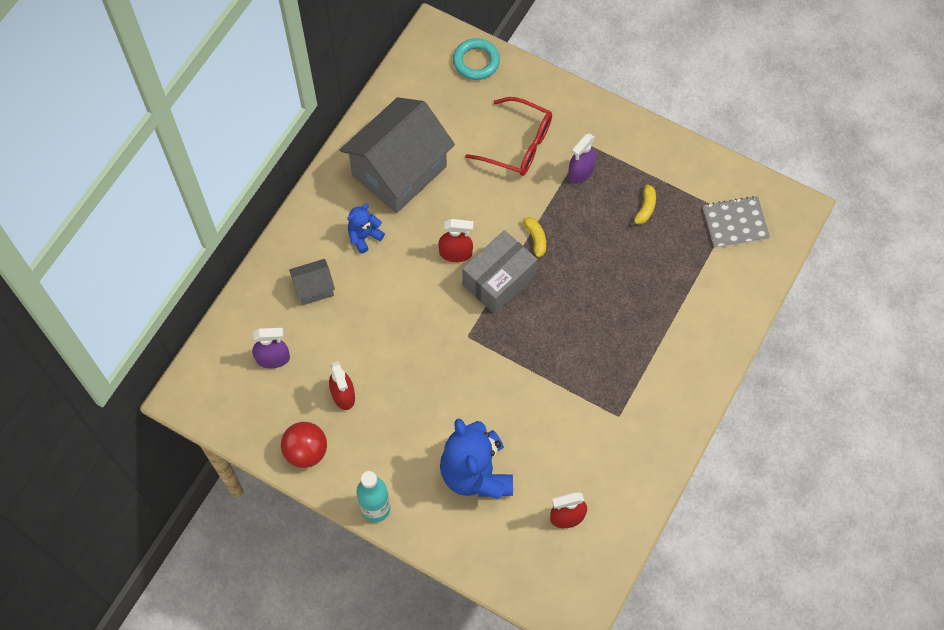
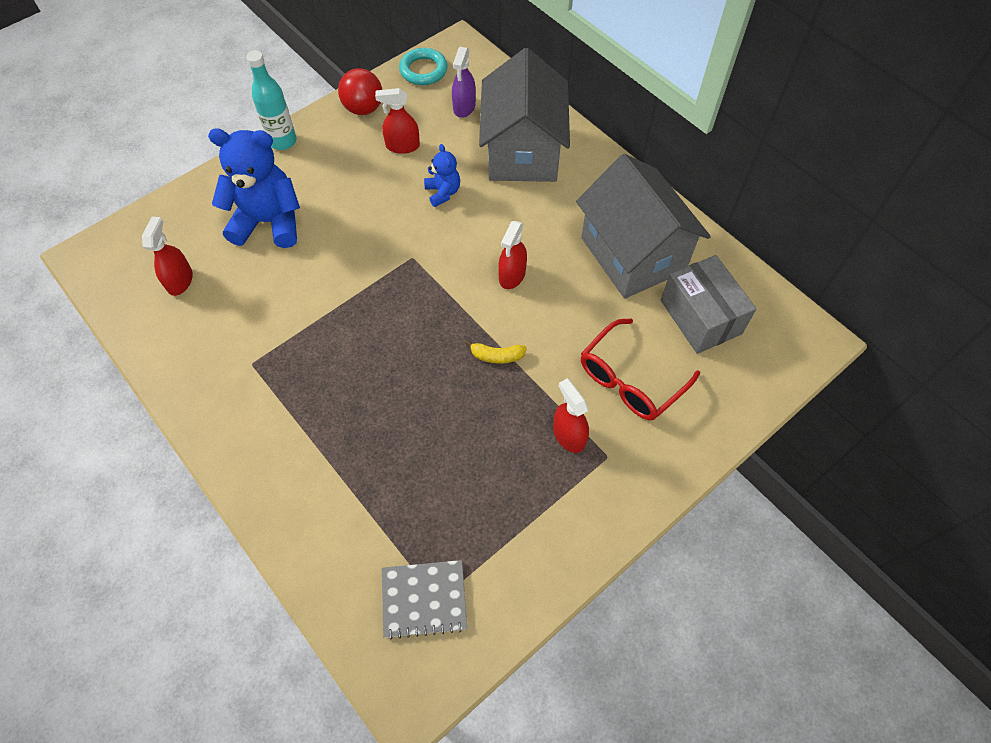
camera: 110 degrees right, 5 degrees down
(314, 288) = (522, 152): grey house -> grey house, size x2.28
(364, 236) = (564, 204): blue teddy bear -> blue teddy bear (443, 192)
(476, 61) = (764, 373): turquoise ring -> turquoise ring (423, 70)
(499, 280) = (462, 304): grey box -> grey box (700, 317)
(580, 172) = (568, 435): purple spray bottle -> red spray bottle
(645, 209) = (489, 491): yellow banana -> none
(735, 223) = (424, 599): grey notebook -> grey notebook turned 75 degrees clockwise

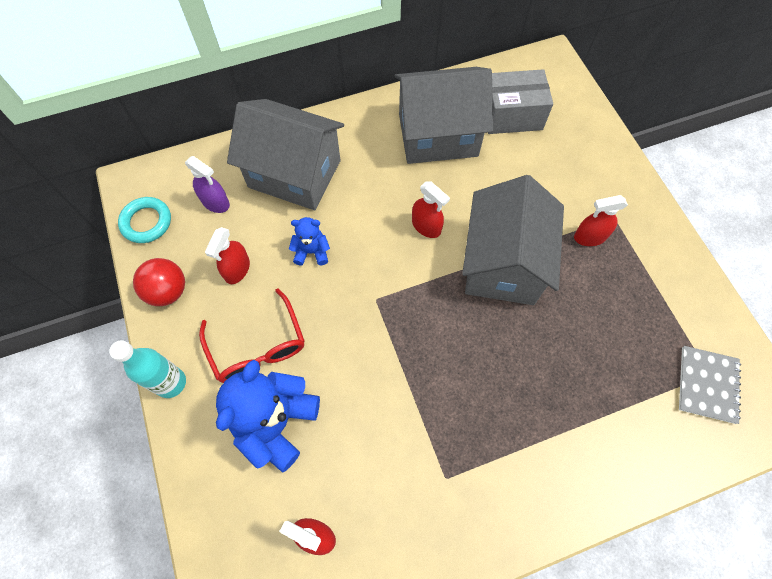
camera: 70 degrees left, 5 degrees up
(496, 356) = (503, 264): yellow banana -> grey house
(631, 379) = (552, 179): red glasses -> red glasses (257, 346)

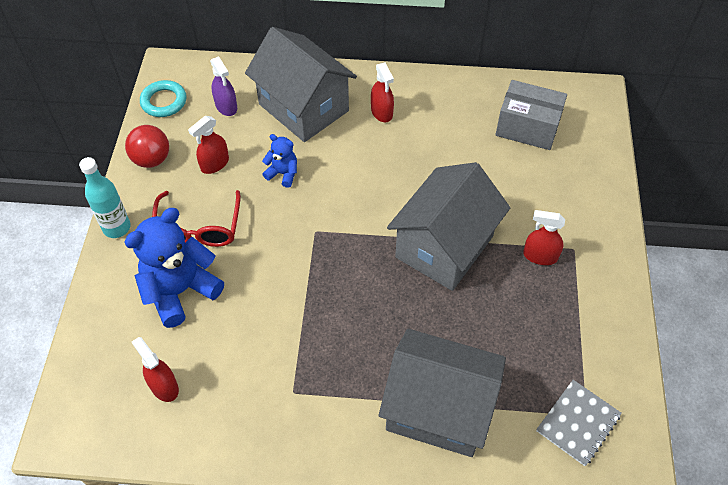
camera: 25 degrees right, 10 degrees down
(426, 226) = (393, 190): red spray bottle -> red spray bottle (382, 112)
(438, 135) = (448, 120): grey house -> grey house (438, 409)

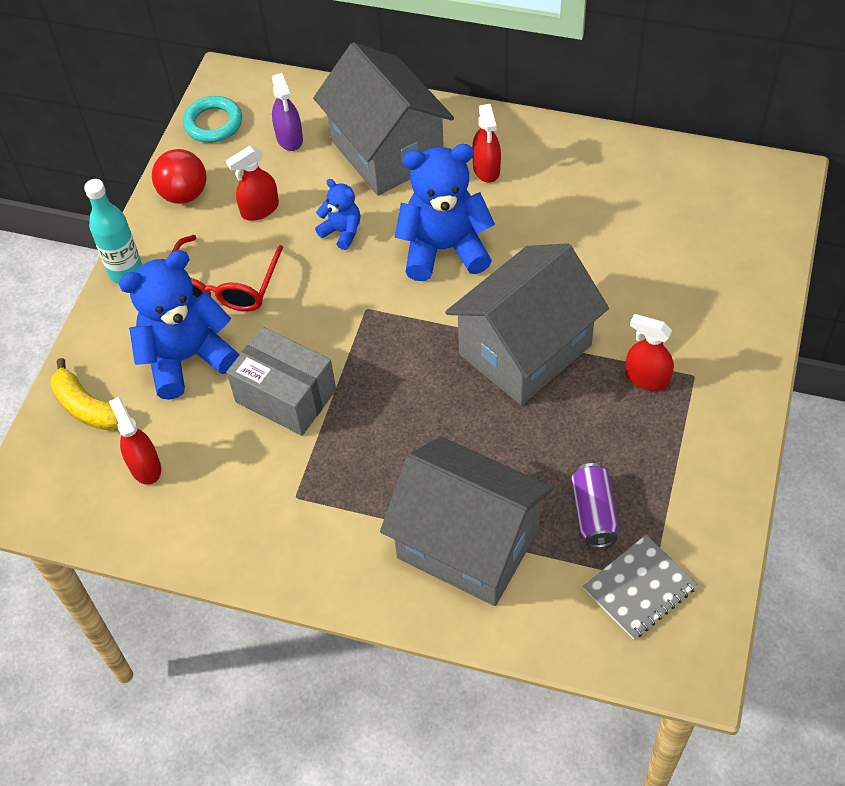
camera: 15 degrees right, 0 degrees up
(105, 343) = (87, 407): none -> yellow banana
(364, 177) = (444, 249): none -> blue teddy bear
(527, 127) = (675, 212): grey box -> grey box (285, 396)
(528, 368) = (593, 513): none -> purple can

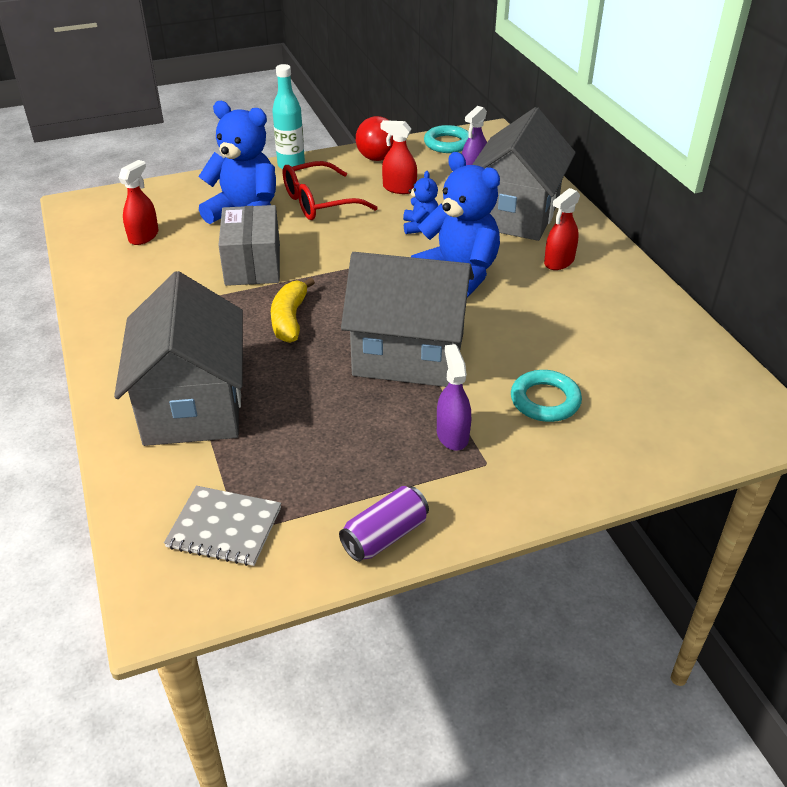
camera: 50 degrees right, 15 degrees down
(87, 407) = (172, 197): yellow banana -> yellow banana (290, 319)
(593, 513) = (281, 464): purple can -> purple can (385, 536)
(646, 378) = (452, 435): red spray bottle -> purple spray bottle
(653, 294) = (545, 400): none -> turquoise ring

